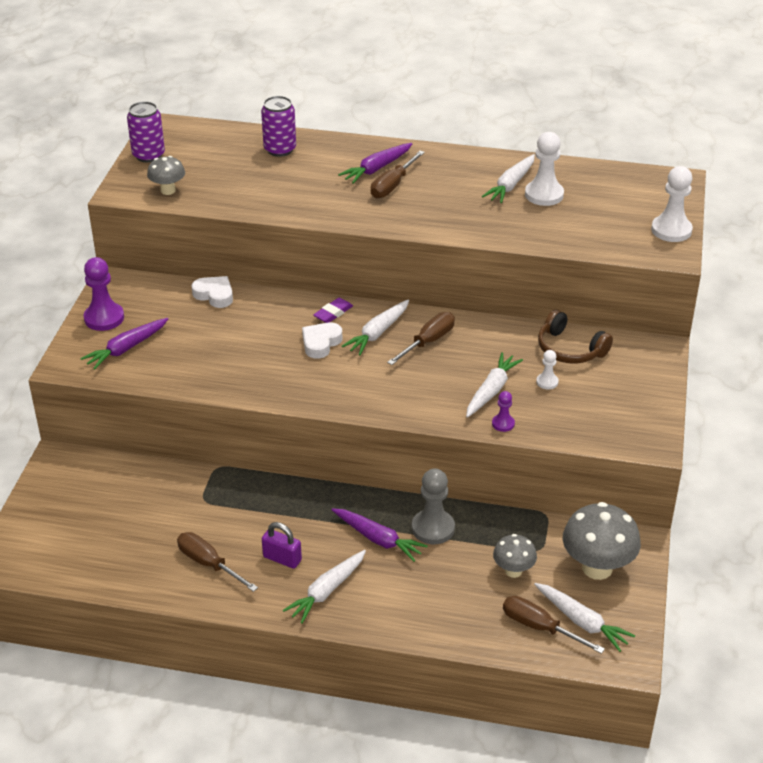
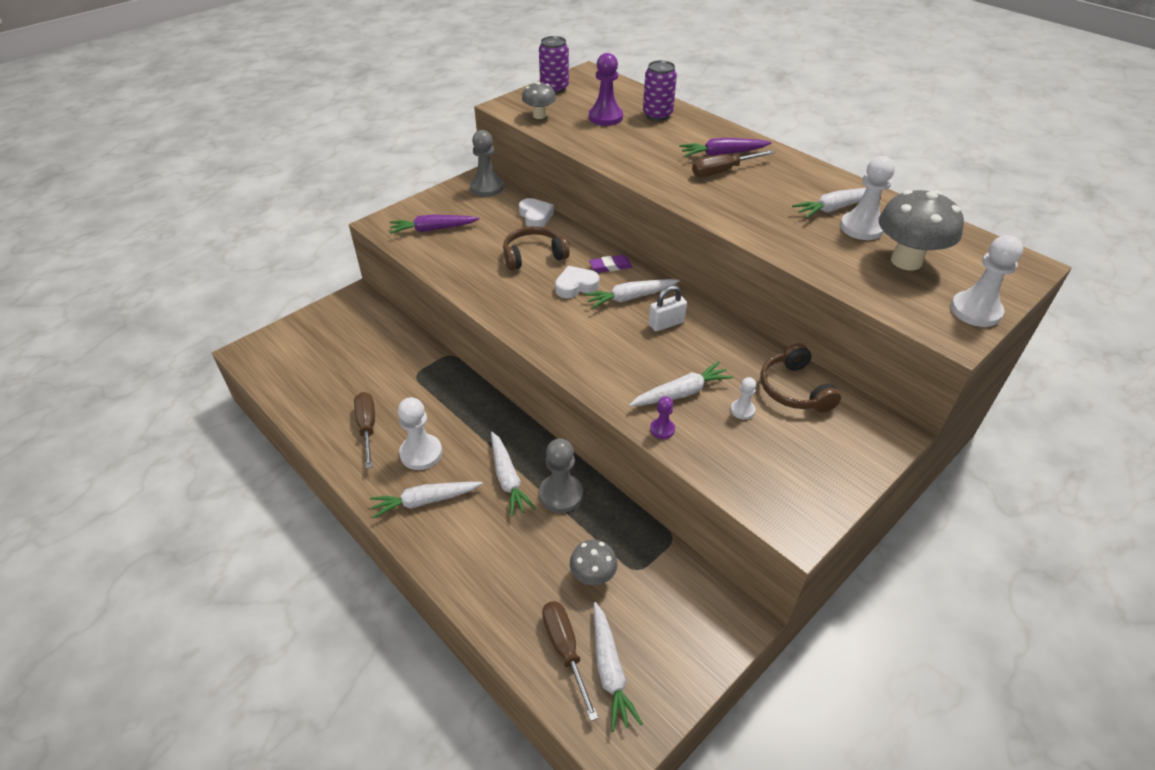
camera: 35 degrees right, 5 degrees up
(104, 318) = (443, 202): purple pawn -> purple pawn (605, 117)
(133, 286) = (487, 187): none -> grey pawn
(253, 332) = (533, 255): none -> brown headphones
(282, 558) = (421, 453): purple padlock -> white pawn
(378, 539) = (508, 479): purple carrot -> white carrot
(428, 341) = (666, 323): brown screwdriver -> white padlock
(597, 568) = (674, 622): grey mushroom -> grey mushroom (906, 261)

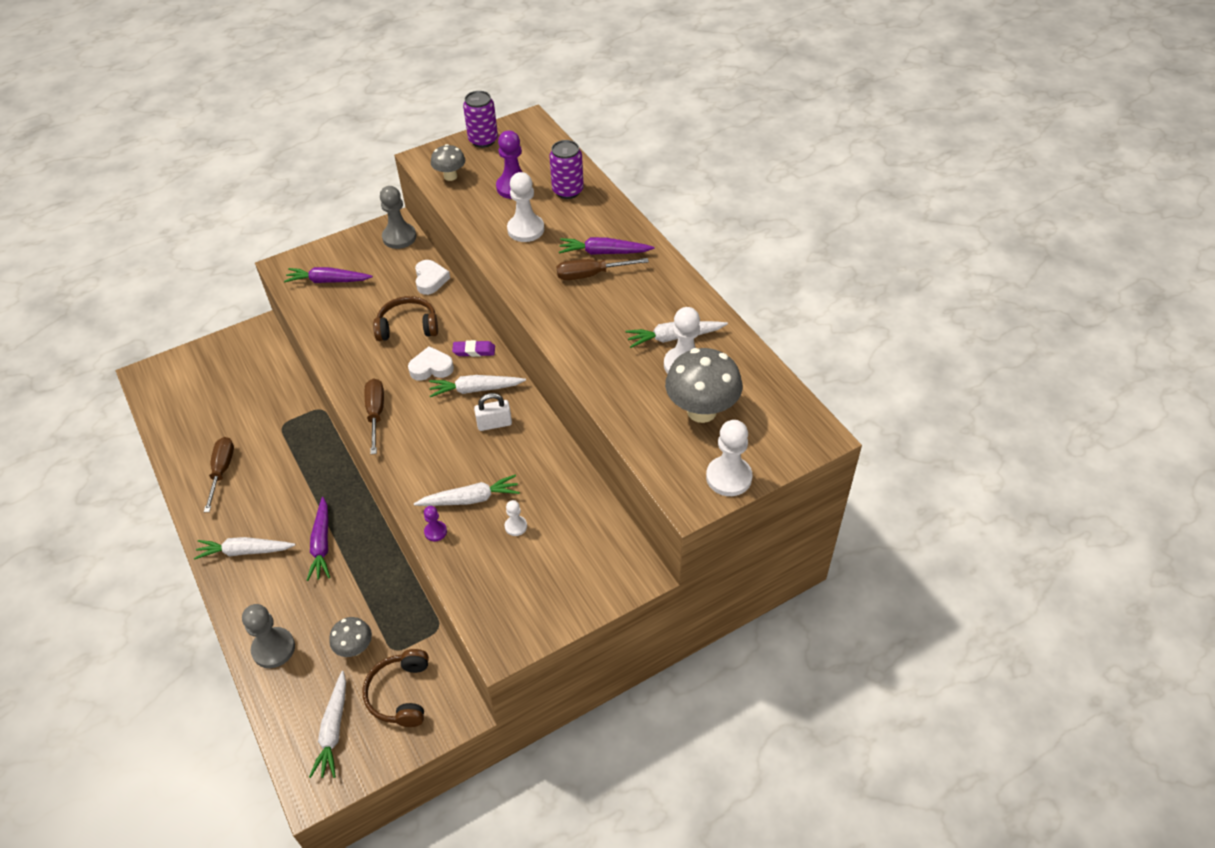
camera: 15 degrees right, 5 degrees up
(421, 453) = (258, 505): white pawn -> white pawn (526, 229)
(508, 479) = (322, 544): white carrot -> purple carrot
(561, 494) = (360, 568): grey pawn -> grey pawn (273, 648)
(565, 650) = (305, 705): brown screwdriver -> brown screwdriver (376, 414)
(794, 389) = (574, 514): brown headphones -> brown headphones (400, 694)

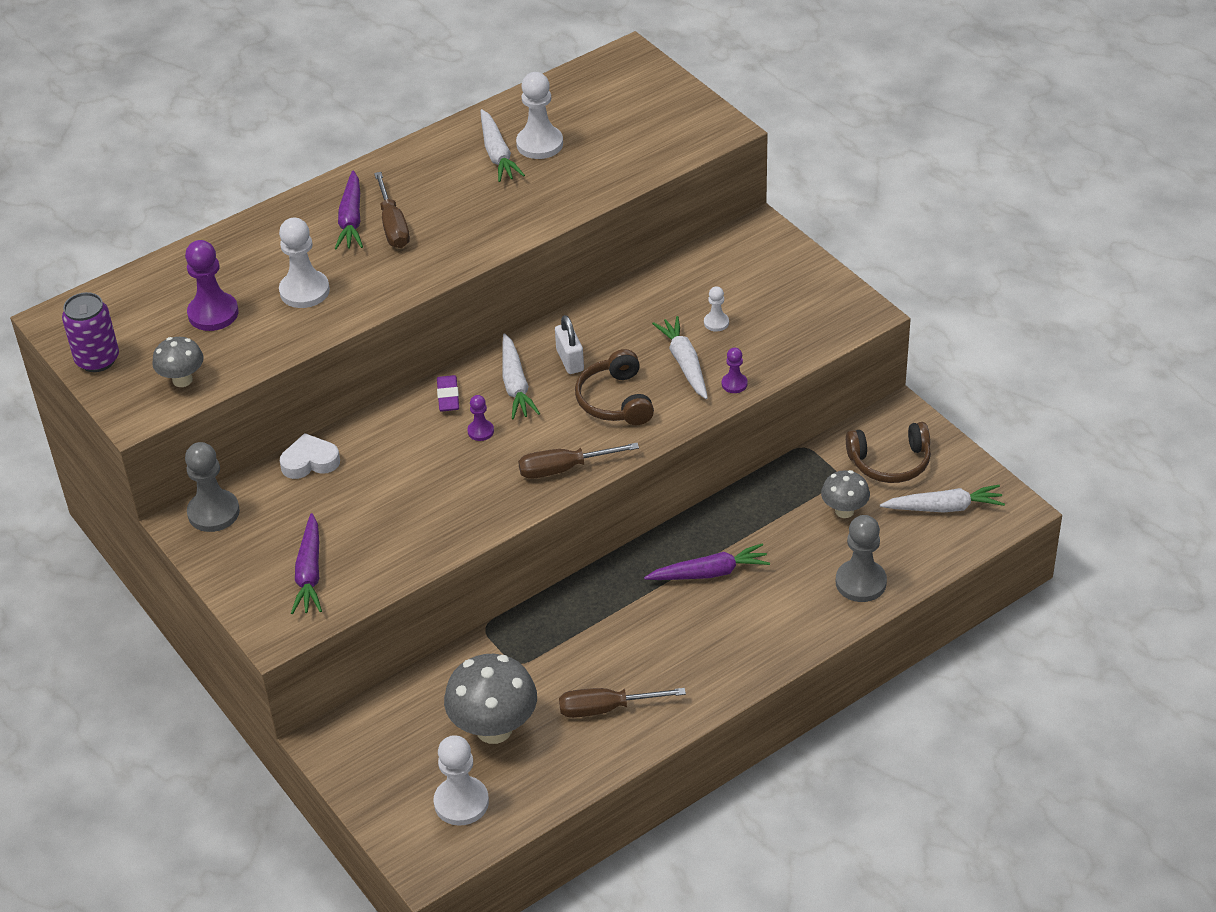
camera: 95 degrees left, 5 degrees down
(245, 551) = (732, 646): white carrot -> none
(408, 326) = (404, 468): brown headphones -> brown headphones (615, 400)
(431, 368) = (480, 431): white heart -> purple pawn
(568, 191) = (224, 263): purple can -> none
(701, 411) = (605, 128): grey mushroom -> grey mushroom (494, 729)
(728, 477) = (690, 107): white pawn -> white pawn (461, 802)

